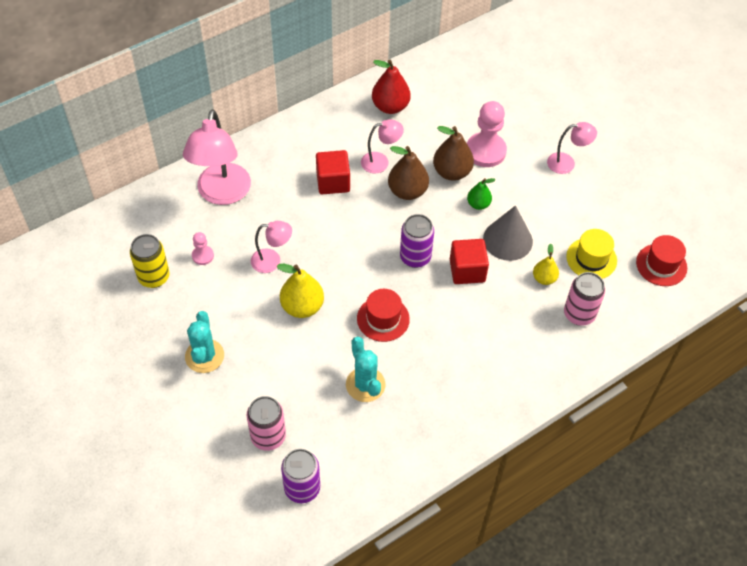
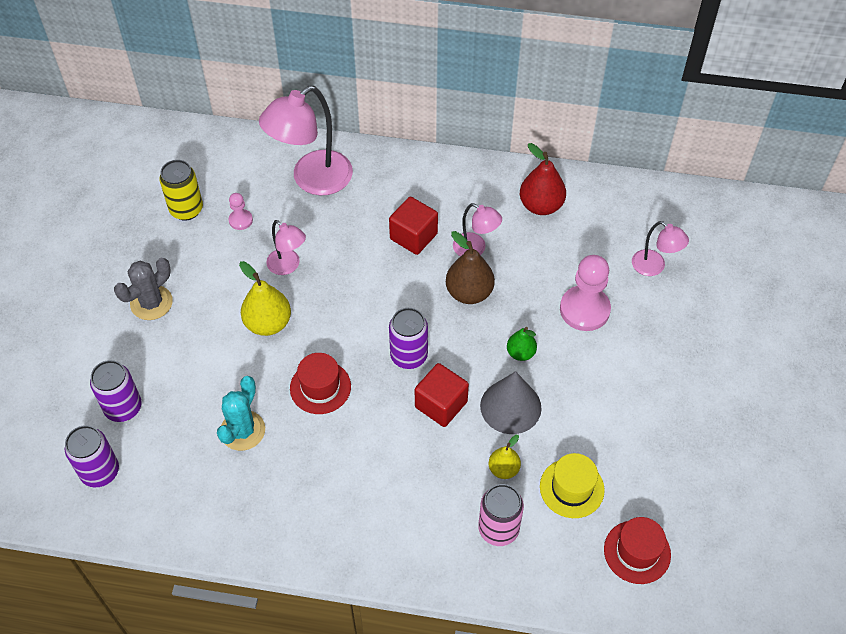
camera: 45 degrees right, 0 degrees up
(204, 356) = (151, 303): turquoise cactus -> grey cactus
(268, 437) = (123, 408): pink can -> purple can
(452, 172) = (530, 305): brown pear -> none
(567, 163) = (653, 380): pink lamp -> pink lamp (654, 267)

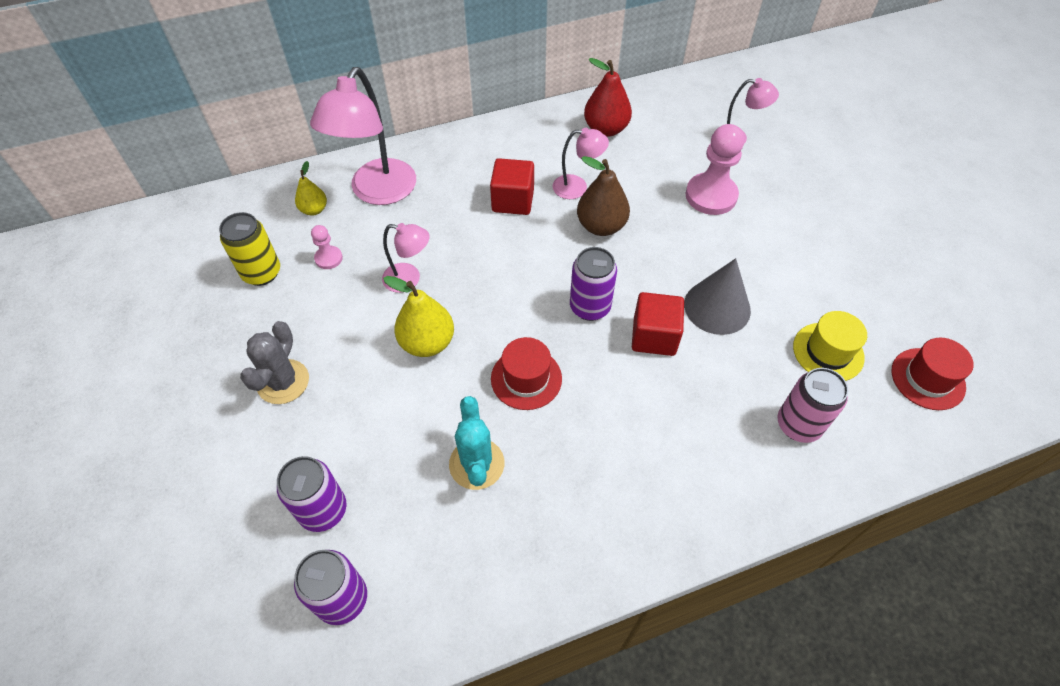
camera: 30 degrees left, 0 degrees up
(503, 469) = (757, 366): yellow pear -> yellow pear (314, 210)
(520, 353) = (687, 256): green pear -> none

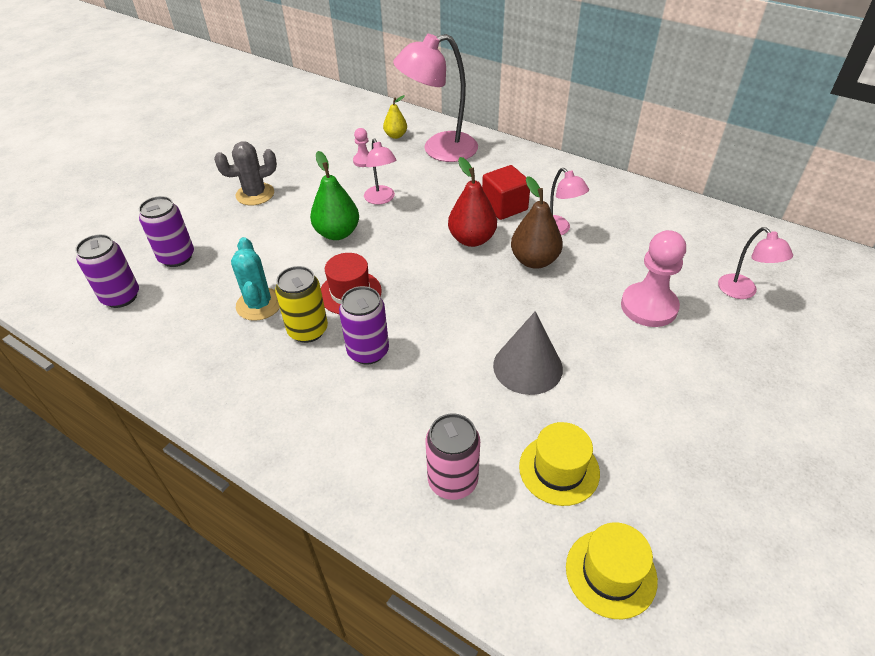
camera: 55 degrees right, 10 degrees down
(262, 273) = (326, 144): yellow can -> yellow can (308, 330)
(427, 343) = (337, 233): yellow pear -> green pear
(476, 464) = (259, 304): turquoise cactus -> turquoise cactus turned 60 degrees counterclockwise
(590, 307) = (447, 293): purple can -> purple can (368, 351)
(606, 129) = (639, 214): red pear -> red pear (472, 239)
(654, 336) = (456, 342): red cube -> none
(927, 379) = (611, 573): red hat -> yellow hat

